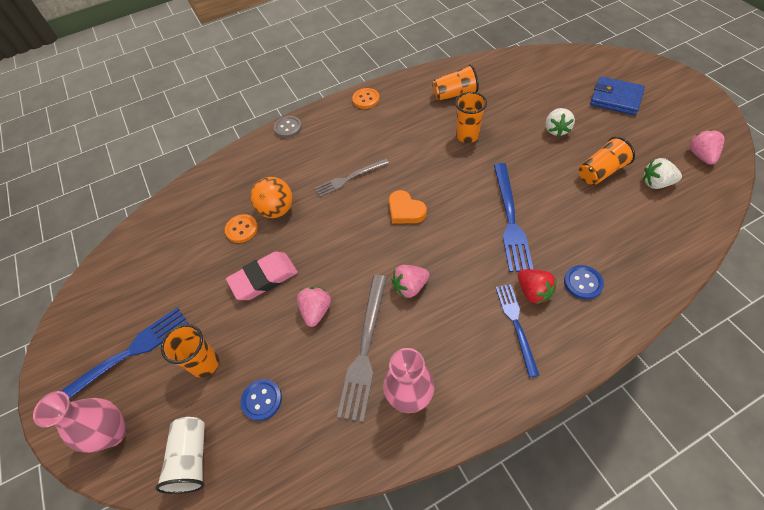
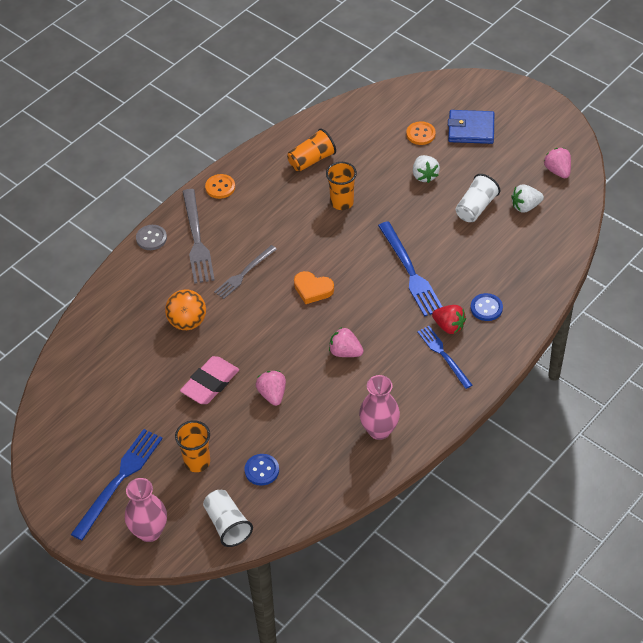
camera: 25 degrees left, 5 degrees down
(242, 229) = (163, 349): orange button -> orange button (420, 134)
(365, 349) = (328, 409): grey fork -> grey fork (197, 239)
(410, 287) = (345, 352): pink strawberry -> pink strawberry turned 75 degrees clockwise
(600, 171) = (476, 207): orange cup -> white cup

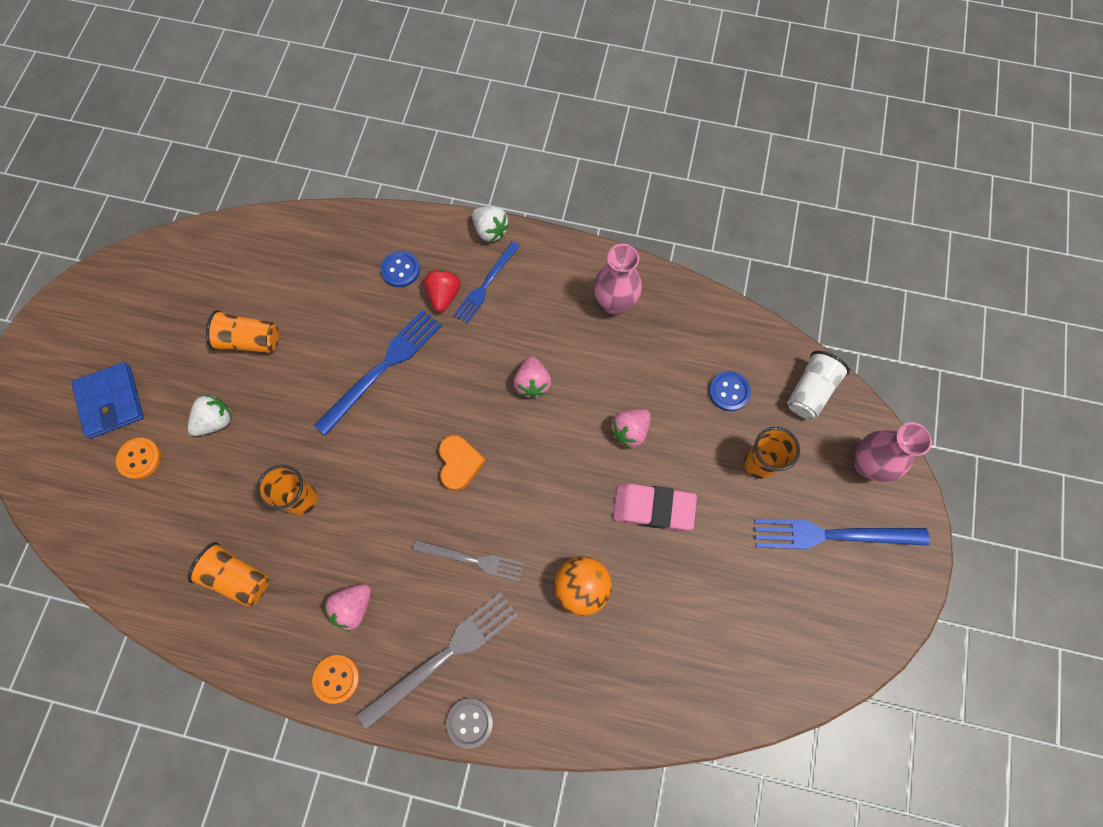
camera: 120 degrees left, 20 degrees up
(476, 207) = (249, 340): white cup -> orange cup
(525, 206) = (227, 289): white strawberry -> white strawberry (490, 231)
(557, 171) = (154, 278): pink strawberry -> pink strawberry (353, 607)

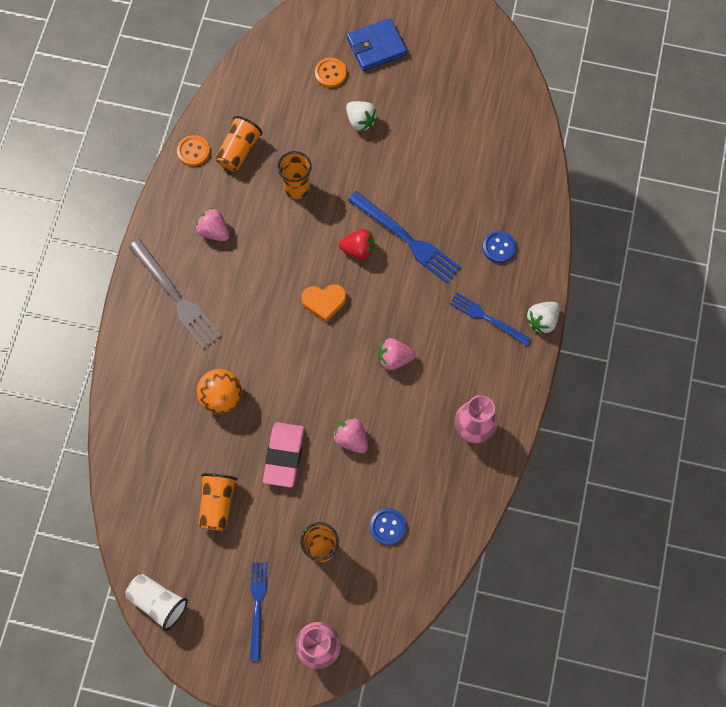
camera: 90 degrees right, 0 degrees up
(249, 340) = (429, 137): orange cup -> orange cup (218, 503)
(336, 678) = (164, 224): orange button -> orange button (193, 151)
(444, 295) = (475, 284): red strawberry -> red strawberry (358, 250)
(470, 722) = (128, 316): grey button -> none
(473, 560) = (246, 315): grey fork -> none
(810, 391) = (388, 601): white cup -> white cup (158, 602)
(832, 535) = (257, 606): blue fork -> blue fork, size x0.65

